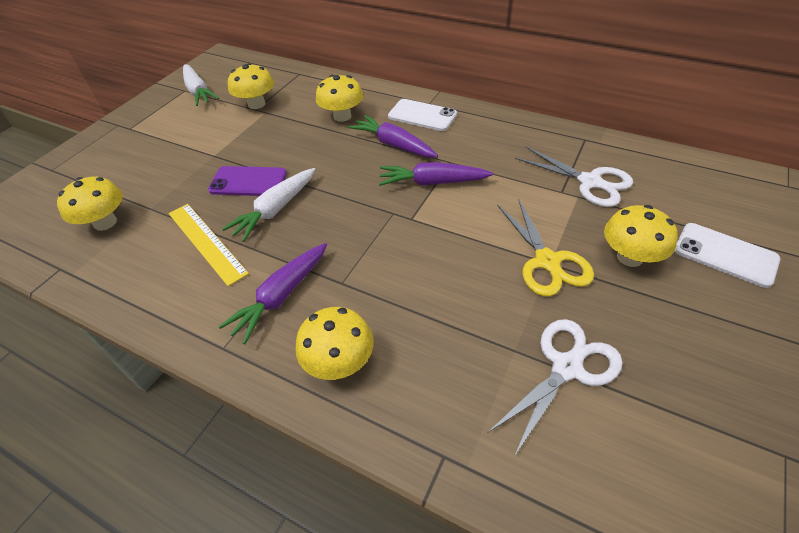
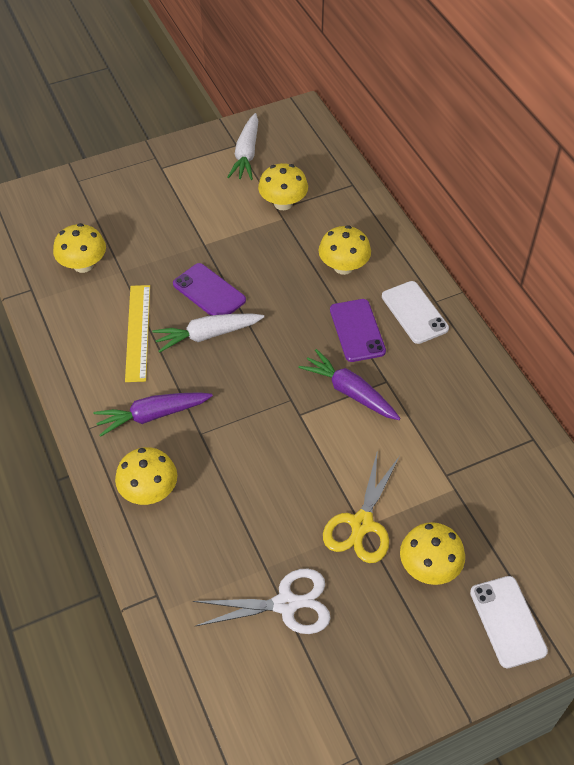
camera: 35 degrees right, 5 degrees up
(394, 145) = (357, 330): purple carrot -> purple phone
(589, 182) = (481, 483): white scissors -> none

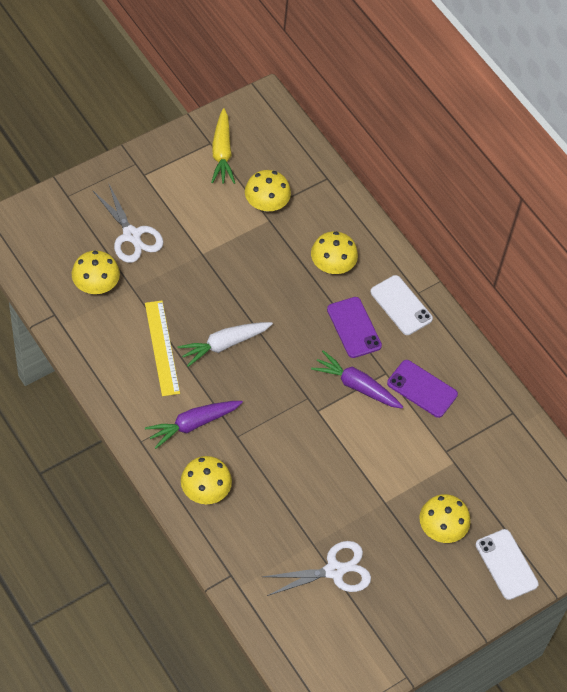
camera: 15 degrees left, 5 degrees up
(134, 221) = (131, 235): none -> white scissors
(209, 292) = (217, 302): purple phone -> purple phone (422, 389)
(246, 154) = (222, 152): white carrot -> yellow carrot
(362, 524) = (383, 499): yellow scissors -> none

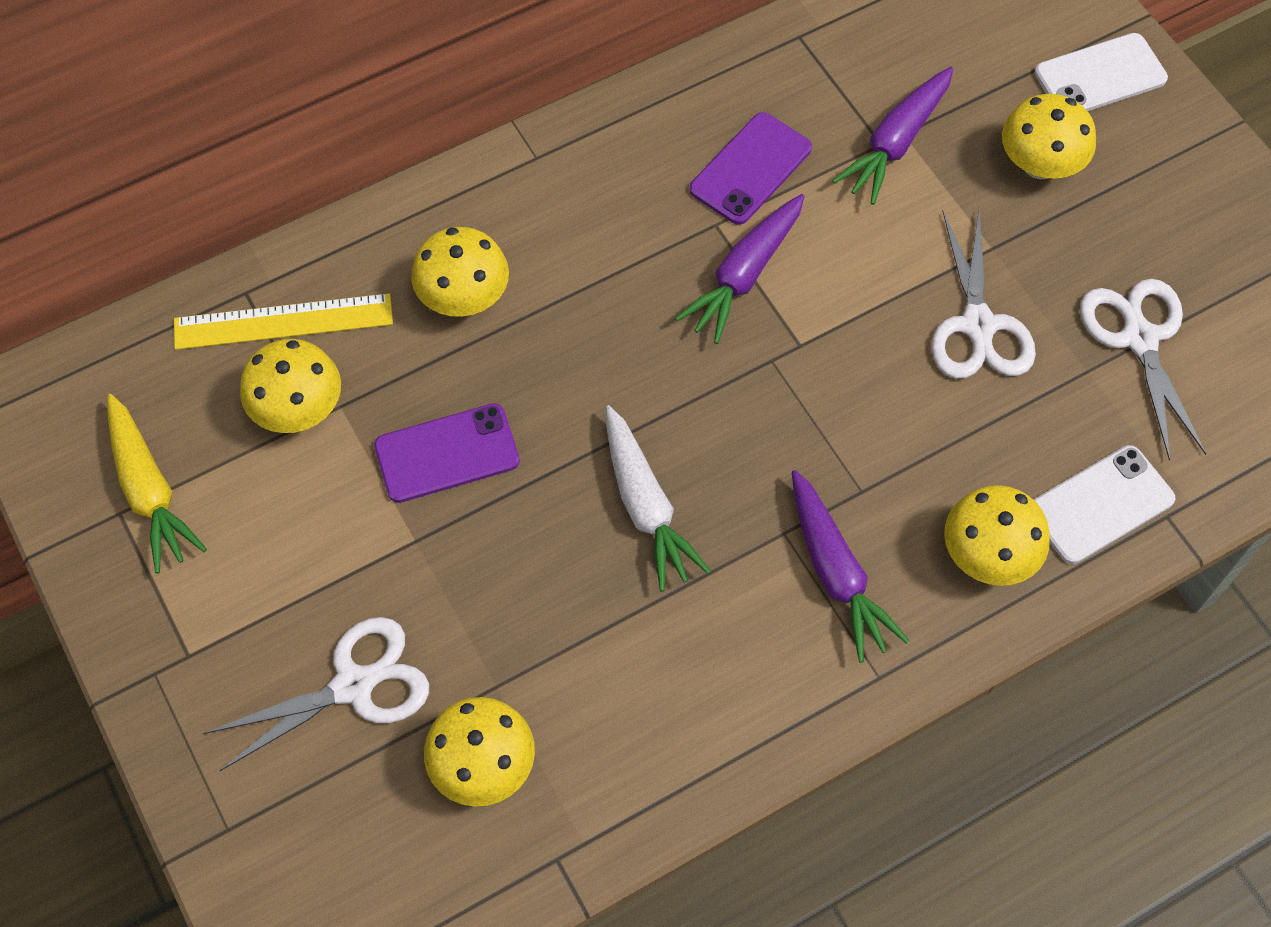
camera: 80 degrees left, 5 degrees up
(162, 348) = (650, 628): yellow ruler -> yellow ruler (283, 321)
(222, 152) = (149, 490): yellow carrot -> yellow carrot turned 60 degrees clockwise
(336, 493) = (978, 325): none -> white scissors
(354, 327) = (612, 270): purple phone -> purple phone (447, 453)
(401, 305) = (564, 187): white phone -> white phone (1100, 505)
(447, 458) = (896, 142): none -> purple carrot

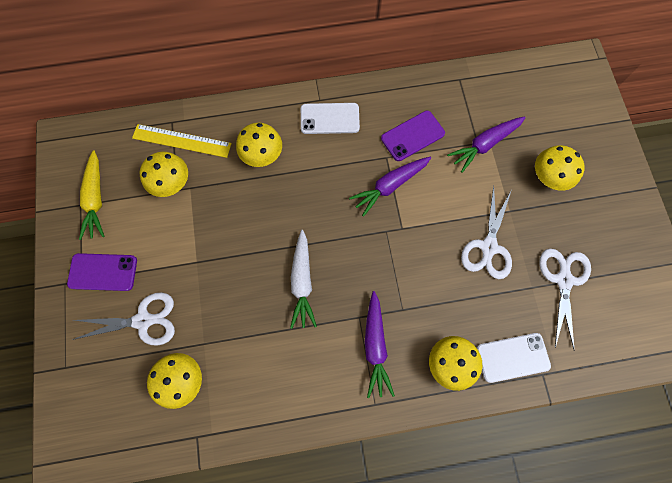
camera: 20 degrees right, 10 degrees up
(447, 453) = (226, 226): purple phone -> purple phone (103, 272)
(1100, 76) = (594, 142): white phone -> white phone (330, 118)

